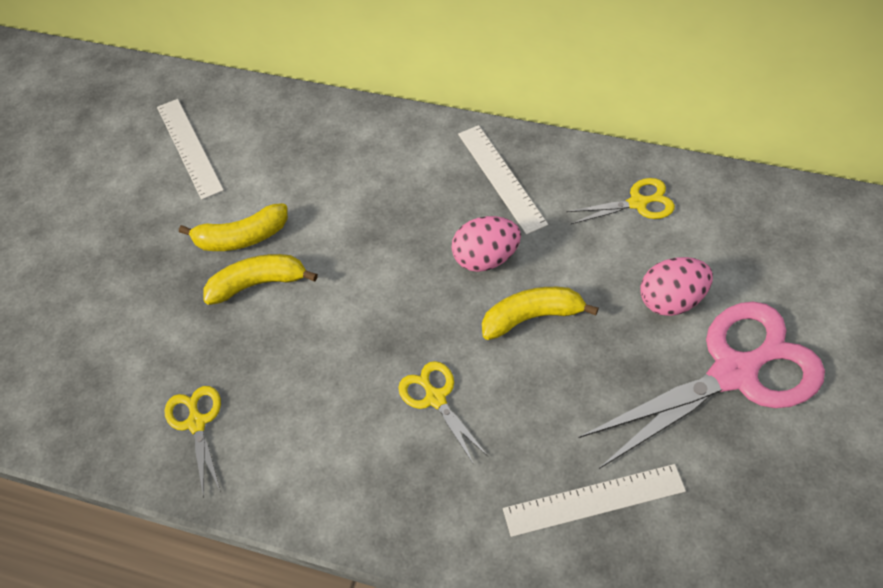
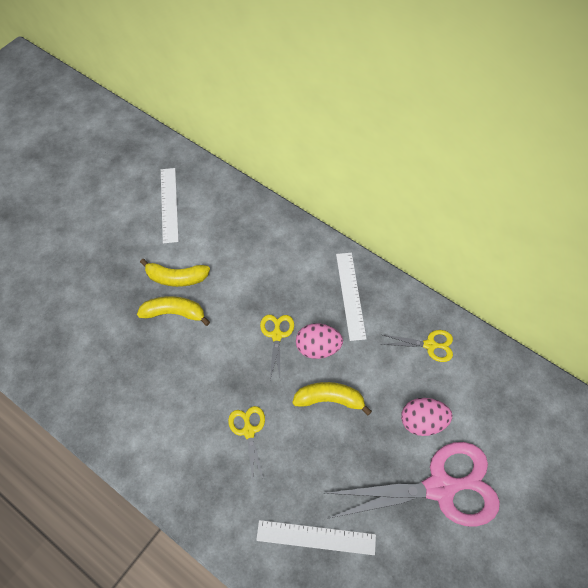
camera: 15 degrees right, 5 degrees up
(196, 423) = (104, 392): yellow scissors -> yellow scissors (276, 335)

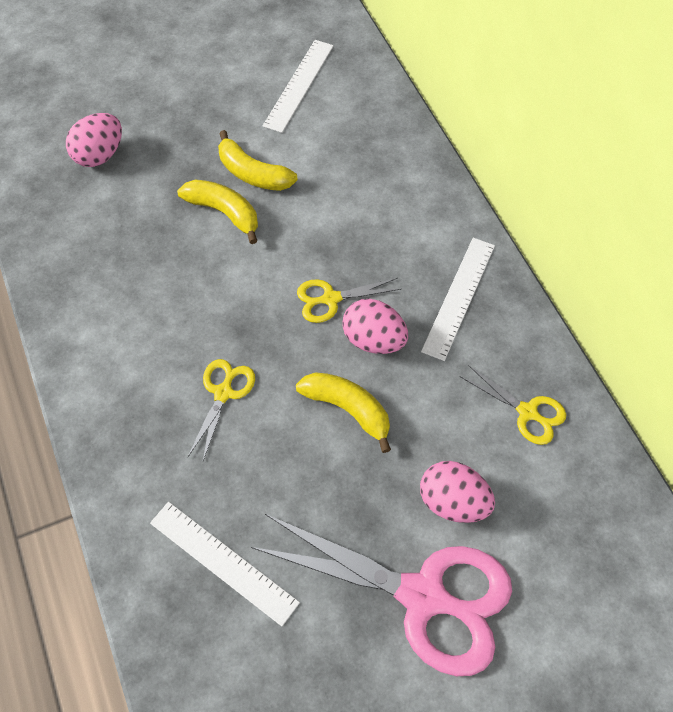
camera: 30 degrees right, 0 degrees up
(64, 315) = (100, 155): none -> pink egg
(276, 335) = (331, 299): yellow scissors -> yellow scissors turned 135 degrees counterclockwise

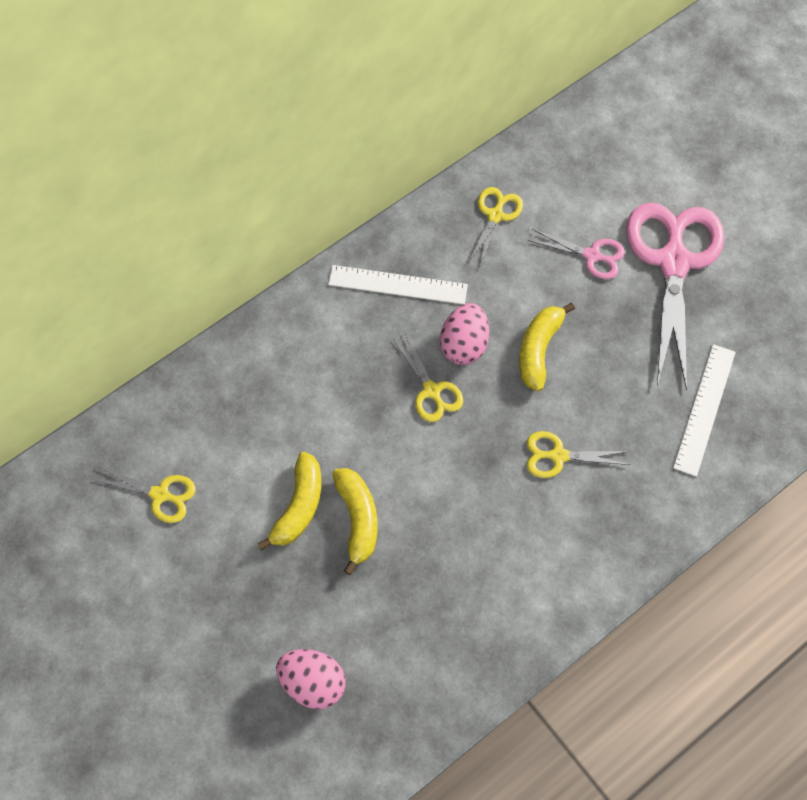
camera: 105 degrees left, 5 degrees up
(224, 212) = (358, 519): yellow banana -> yellow banana turned 150 degrees clockwise
(299, 85) = (160, 494): white ruler -> yellow scissors
(453, 501) = (592, 255): pink egg -> pink scissors

